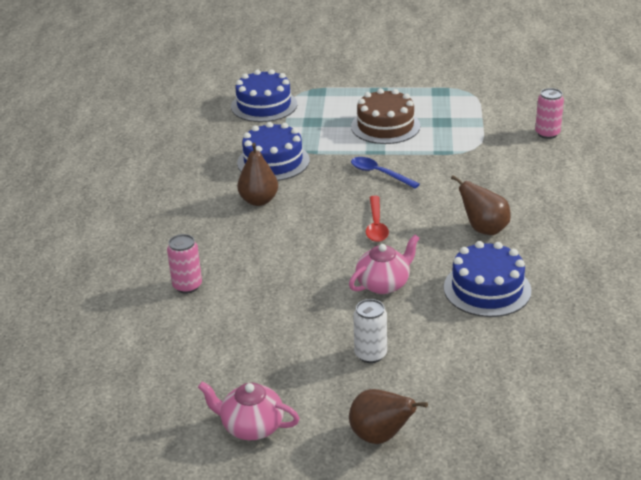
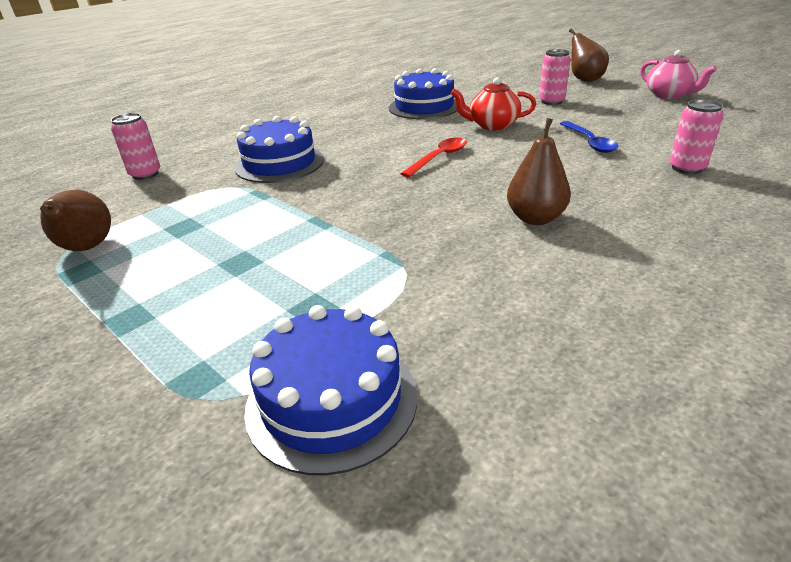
camera: 140 degrees left, 0 degrees up
(273, 161) = (459, 263): blue cake -> blue cake (279, 163)
(370, 354) = (551, 101): white can -> pink can
(379, 174) = (359, 197): blue spoon -> blue spoon (589, 142)
(384, 284) = (492, 125): pink teapot -> red teapot
(385, 126) = (245, 250): brown cake -> none
(484, 229) = (360, 131): brown pear -> brown pear (86, 248)

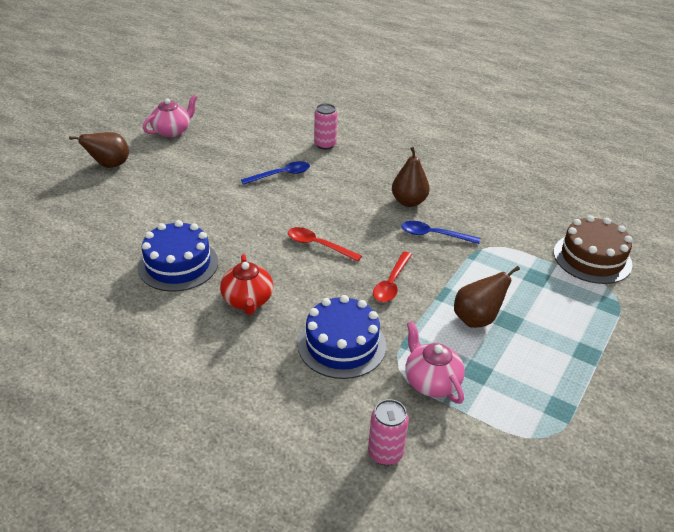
camera: 105 degrees left, 5 degrees up
(86, 248) = (531, 423): brown pear -> brown pear (477, 319)
(196, 200) = (431, 381): none -> pink teapot
(332, 400) = (592, 258): blue cake -> brown cake
(355, 192) = (391, 283): none -> red spoon
(446, 229) = (434, 235): none -> blue spoon
(492, 125) = (240, 219): red teapot -> red teapot (247, 300)
(551, 101) = (177, 187): pink can -> none

